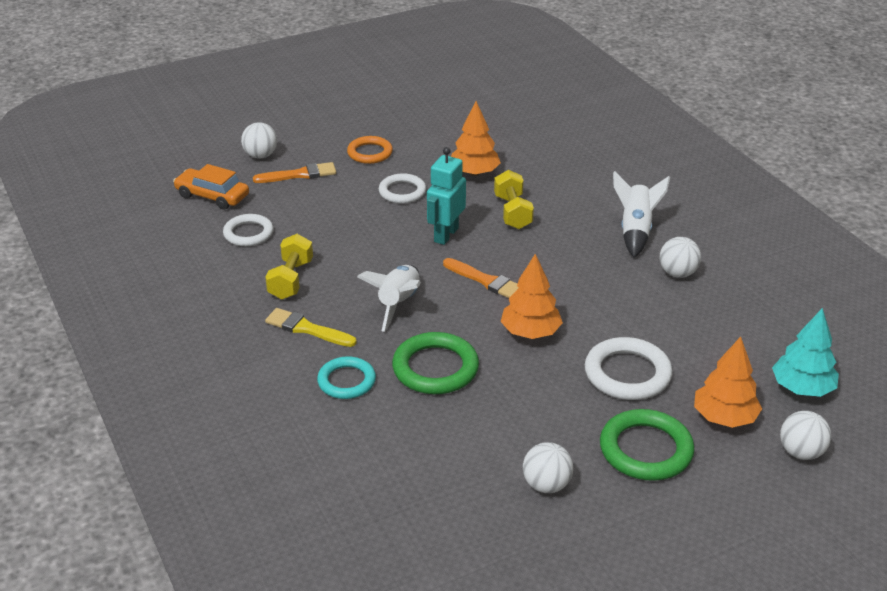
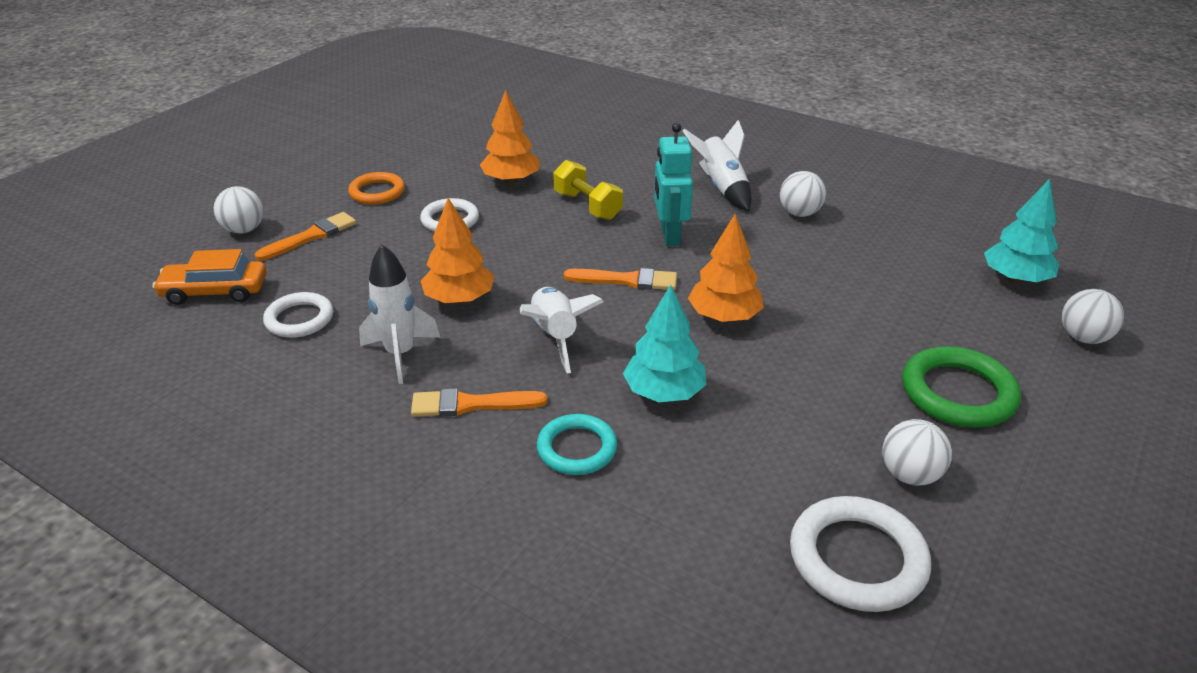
camera: 30 degrees left, 0 degrees up
(291, 280) = (400, 354): yellow dumbbell -> white rocket
(307, 329) = (472, 404): yellow brush -> orange brush
(435, 368) = (664, 392): green ring -> turquoise tree
(445, 235) = (539, 248): turquoise robot -> turquoise robot (669, 235)
(627, 374) = (858, 323): white ring -> white ring (857, 559)
(724, 417) = (987, 331): orange tree -> orange tree (459, 299)

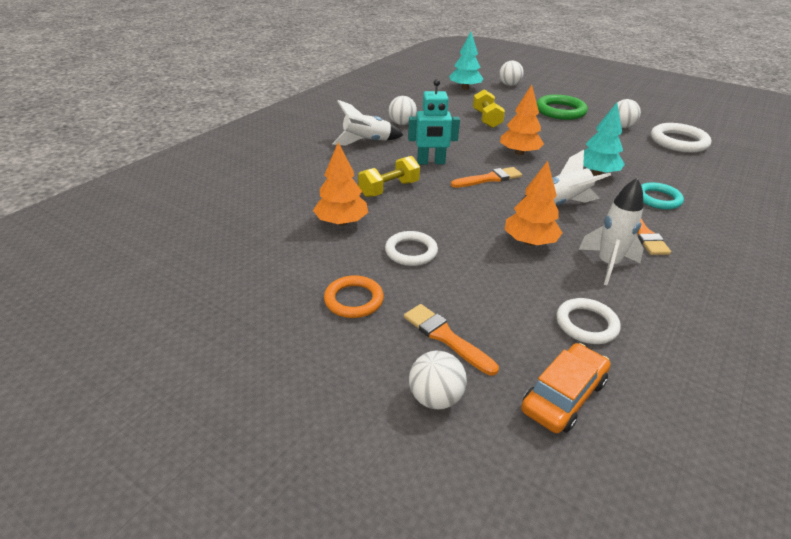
camera: 90 degrees left, 0 degrees up
(215, 291) = (563, 396): orange car -> orange car turned 135 degrees counterclockwise
(626, 280) = (489, 179): orange brush -> orange brush turned 60 degrees clockwise
(860, 294) = (486, 119): none -> yellow dumbbell

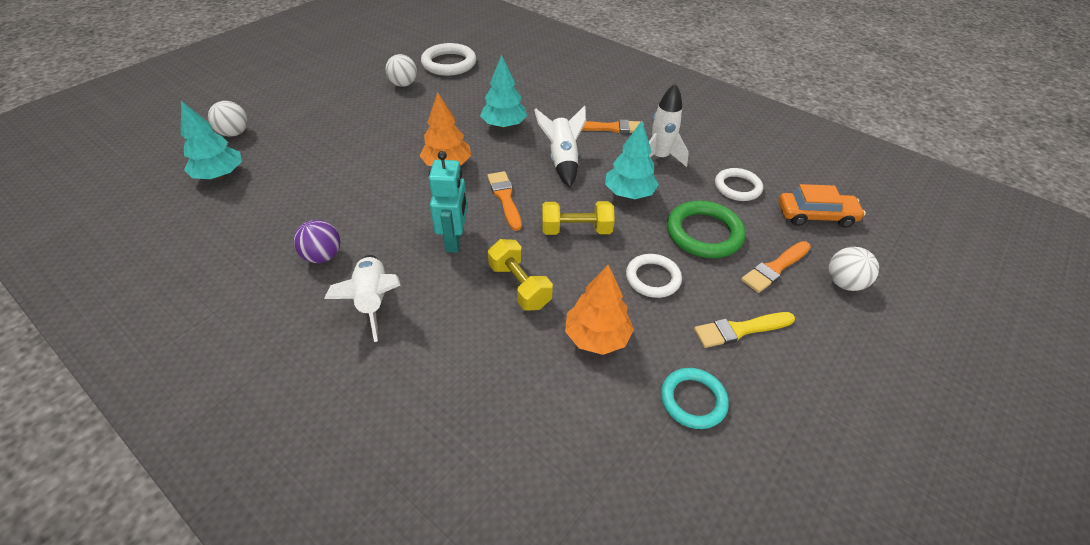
camera: 85 degrees left, 10 degrees up
(354, 300) = (740, 329): orange ring -> yellow brush
(402, 124) = (323, 256): white ball -> purple ball
(486, 119) = (343, 173): yellow dumbbell -> yellow dumbbell (576, 230)
(529, 242) = (629, 193): orange tree -> turquoise tree
(560, 111) = (344, 112): green ring -> green ring (704, 233)
(563, 396) = (815, 216): orange car -> orange car turned 135 degrees clockwise
(658, 199) = (556, 105): turquoise ring -> turquoise ring (693, 400)

